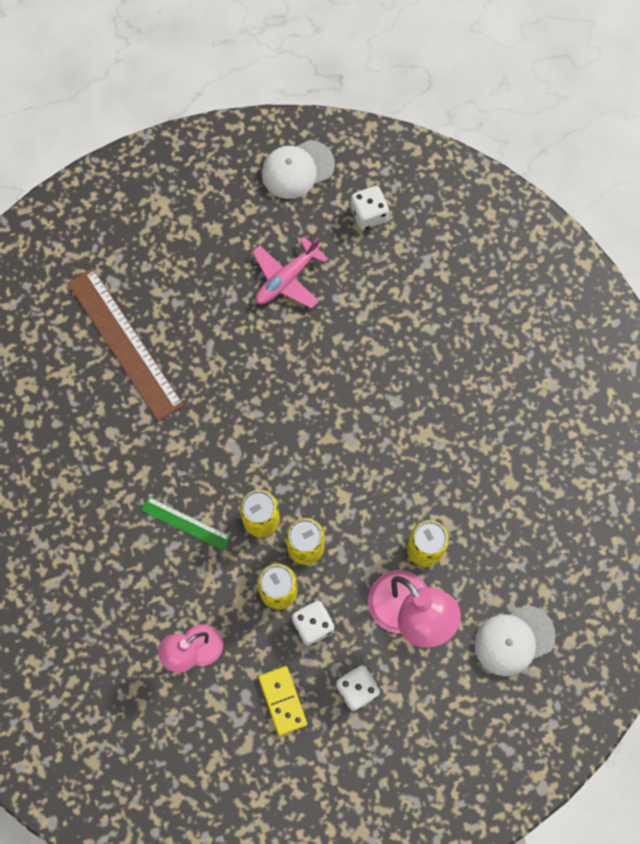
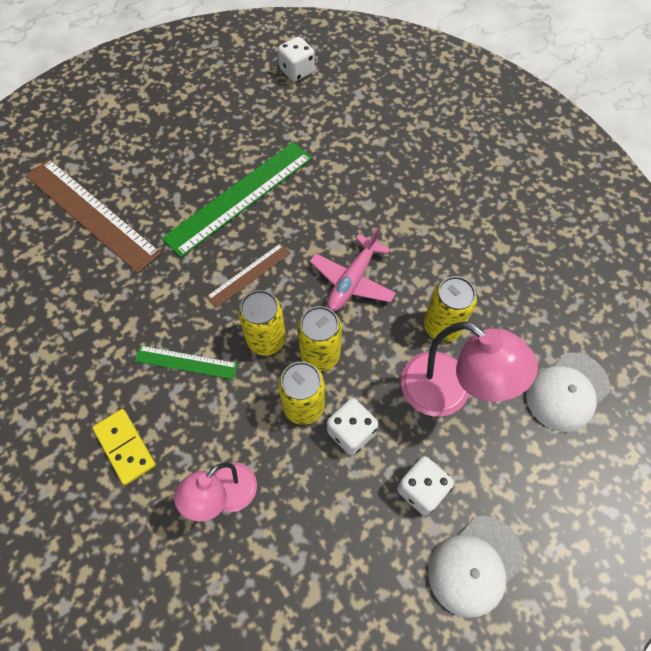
camera: 15 degrees left, 10 degrees down
(261, 450) = (249, 275): none -> brown ruler
(271, 361) = (239, 197): none -> green ruler
(283, 700) = (341, 526): yellow domino -> yellow domino (125, 447)
(286, 279) = (237, 131): pink plane -> pink plane (352, 281)
(297, 169) = (225, 53): white cap -> white cap (475, 565)

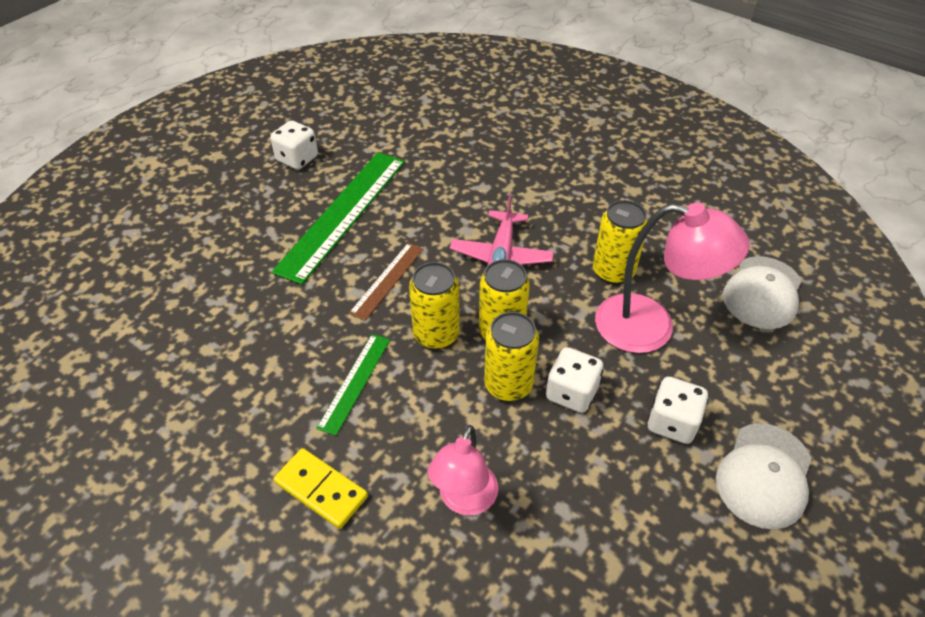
camera: 20 degrees left, 15 degrees down
(91, 214) = (175, 271): brown ruler -> none
(186, 362) = (355, 382): green ruler -> green ruler turned 60 degrees counterclockwise
(297, 71) = (352, 93): white dice -> white dice (297, 159)

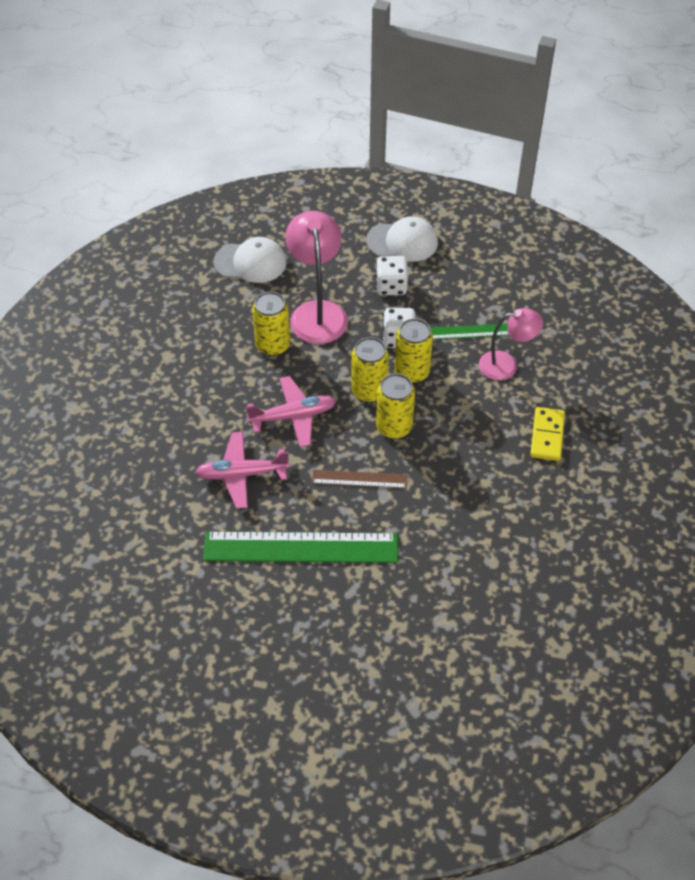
camera: 115 degrees left, 5 degrees up
(297, 159) = (243, 626): white dice -> none
(355, 382) = (462, 455): green ruler -> green ruler (471, 331)
(452, 200) = (241, 474): none -> pink plane

